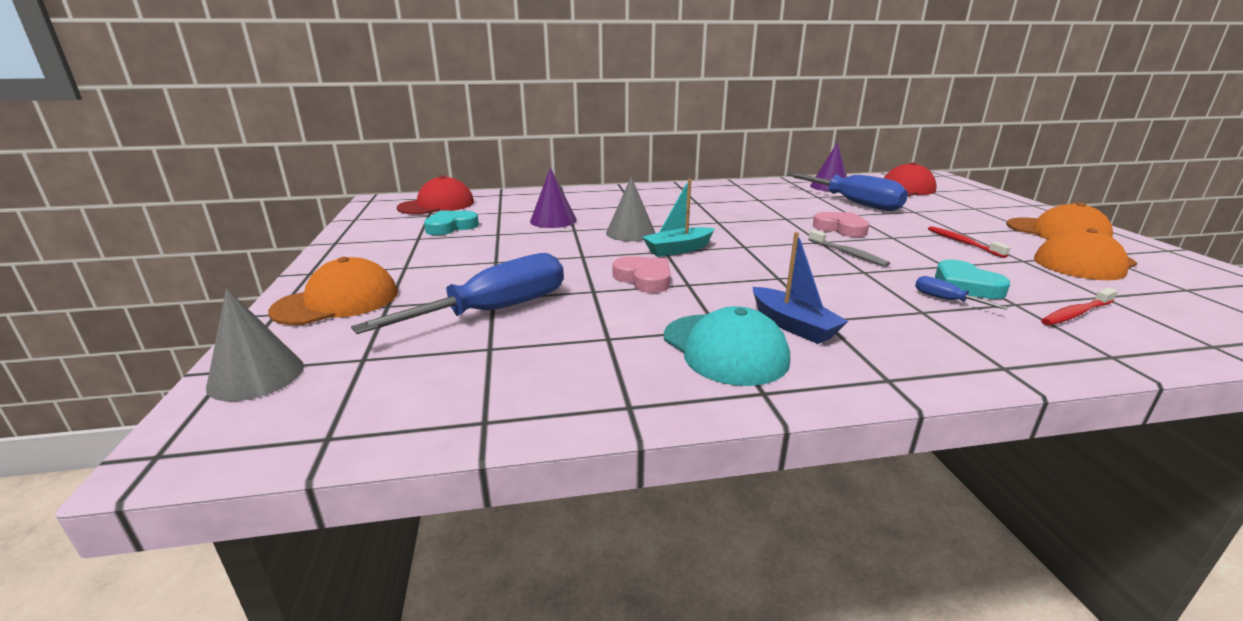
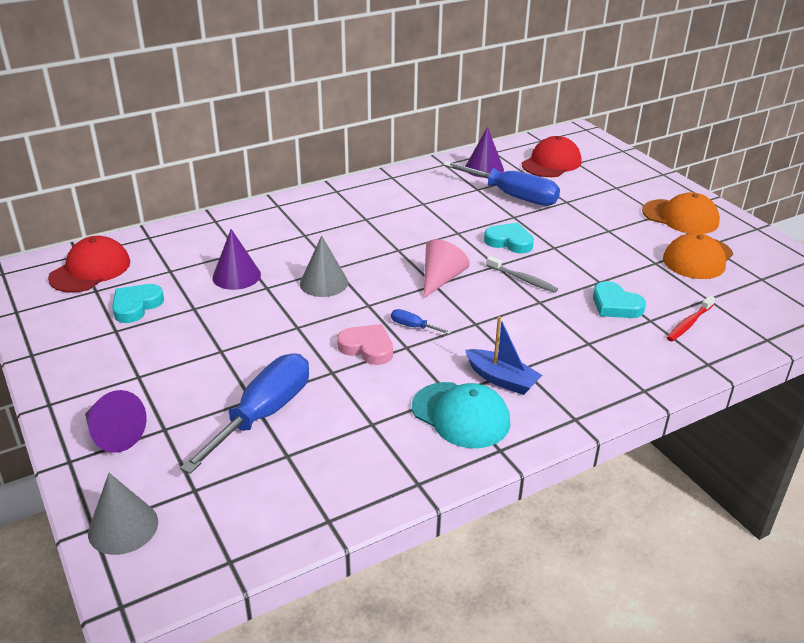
camera: 20 degrees left, 10 degrees up
(337, 301) = (113, 434): orange cap -> purple cone
(678, 249) = (379, 301): turquoise boat -> none
(753, 244) = (441, 279): none -> pink cone
(841, 228) = (509, 242): pink heart -> turquoise heart
(945, 300) = (603, 326): blue screwdriver -> blue screwdriver (413, 326)
(962, 243) = (610, 246): red toothbrush -> none

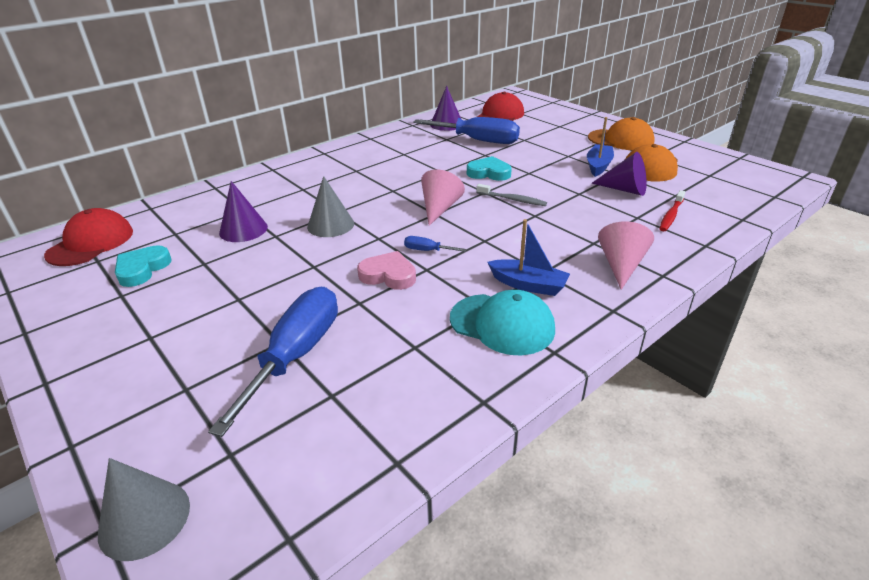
camera: 10 degrees left, 0 degrees up
(113, 434) = (125, 405): purple cone -> purple cone (624, 189)
(605, 373) = (621, 265): none -> pink cone
(615, 305) = (602, 209): turquoise heart -> none
(637, 249) = (598, 166): none -> blue boat

